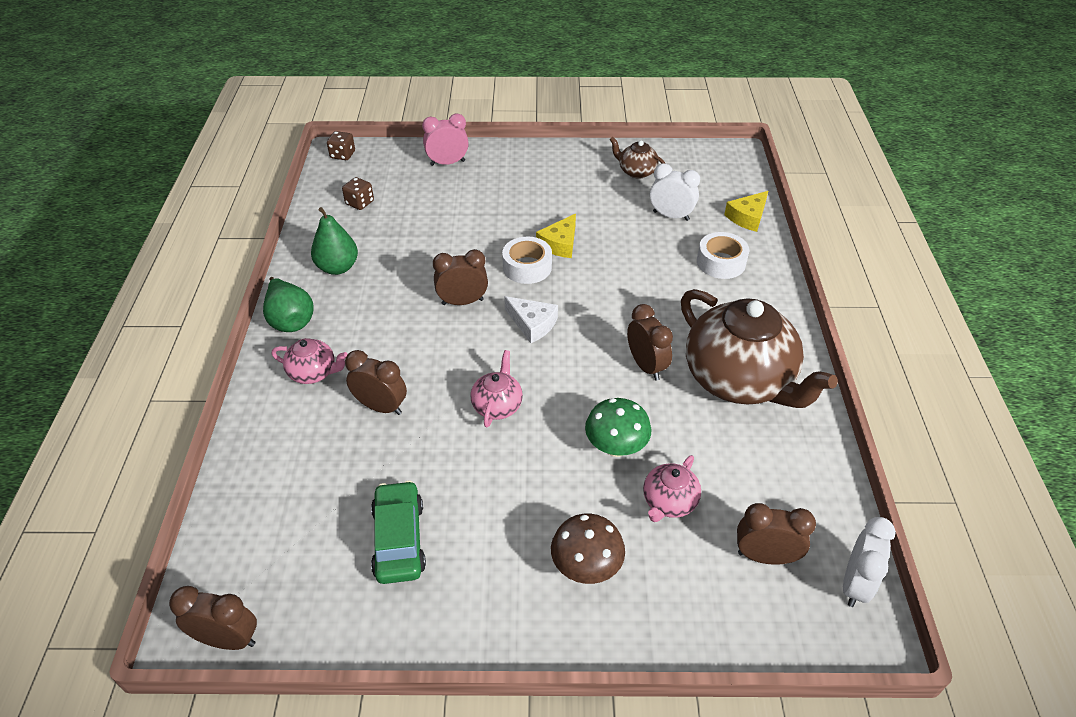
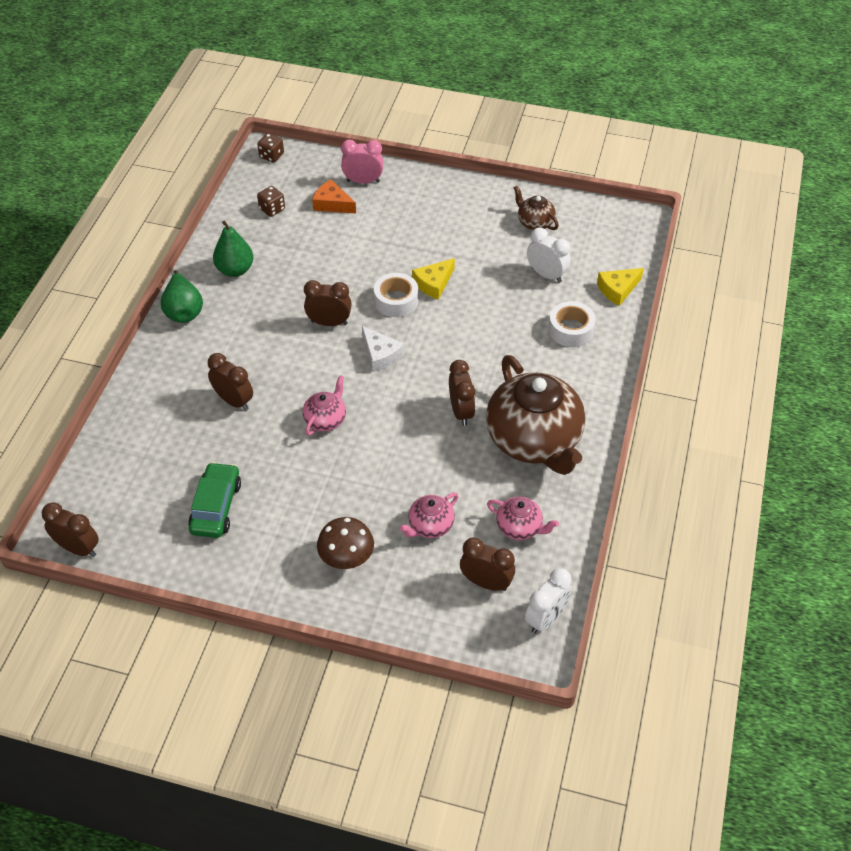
camera: 15 degrees right, 5 degrees up
(313, 373) = (190, 361): pink teapot -> pink teapot (520, 527)
(423, 188) = (332, 204): none -> orange cheese
(616, 447) = (407, 473): green mushroom -> none

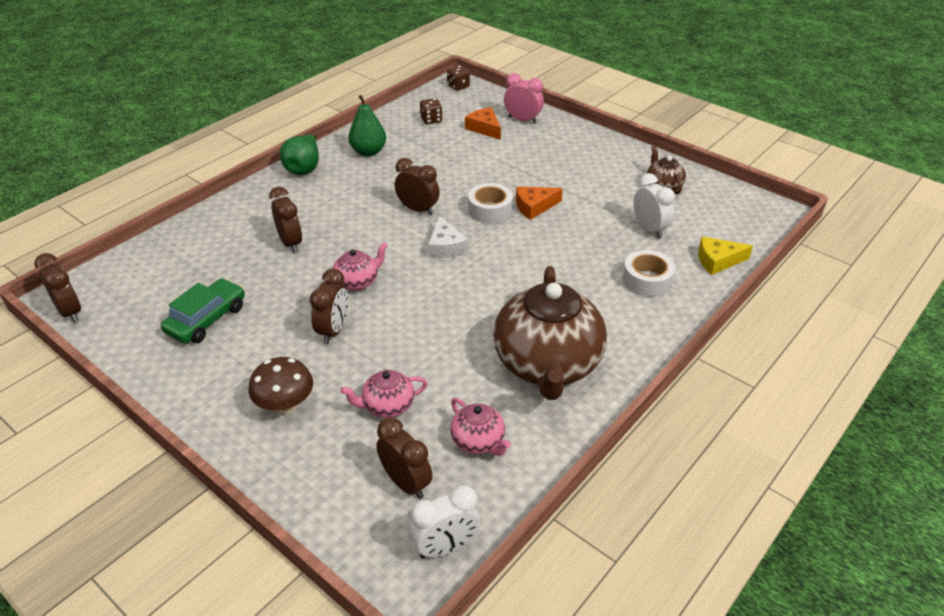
camera: 25 degrees right, 10 degrees down
(434, 283) = (534, 207): yellow cheese -> orange cheese
(461, 411) = (489, 315): brown clock -> brown clock (333, 330)

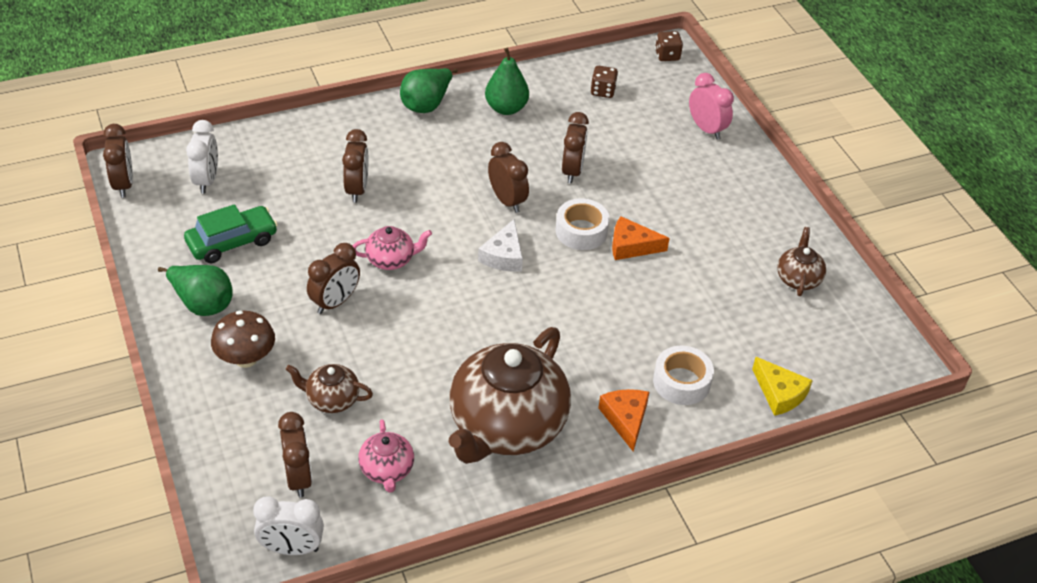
camera: 25 degrees right, 5 degrees up
(212, 378) = (202, 303): none -> green pear
(387, 406) = (331, 399): pink teapot -> brown teapot
(450, 174) = (572, 171): none -> brown clock
(484, 128) = (654, 125): orange cheese -> orange cheese (625, 419)
(649, 229) = (736, 324): white clock -> white clock (206, 180)
(718, 261) = (779, 393): yellow cheese -> yellow cheese turned 150 degrees counterclockwise

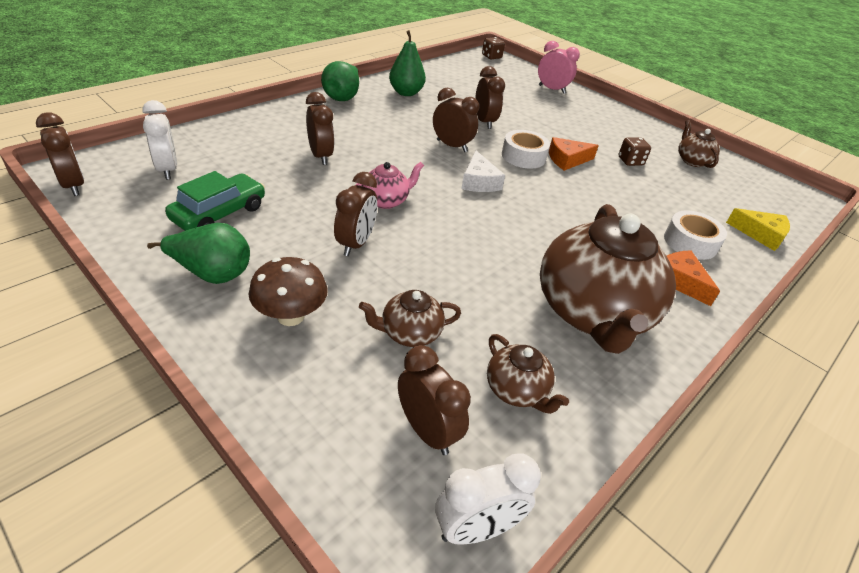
camera: 25 degrees left, 5 degrees down
(387, 470) = (517, 390): pink teapot -> brown teapot
(603, 91) = (466, 77): brown dice -> brown dice (630, 161)

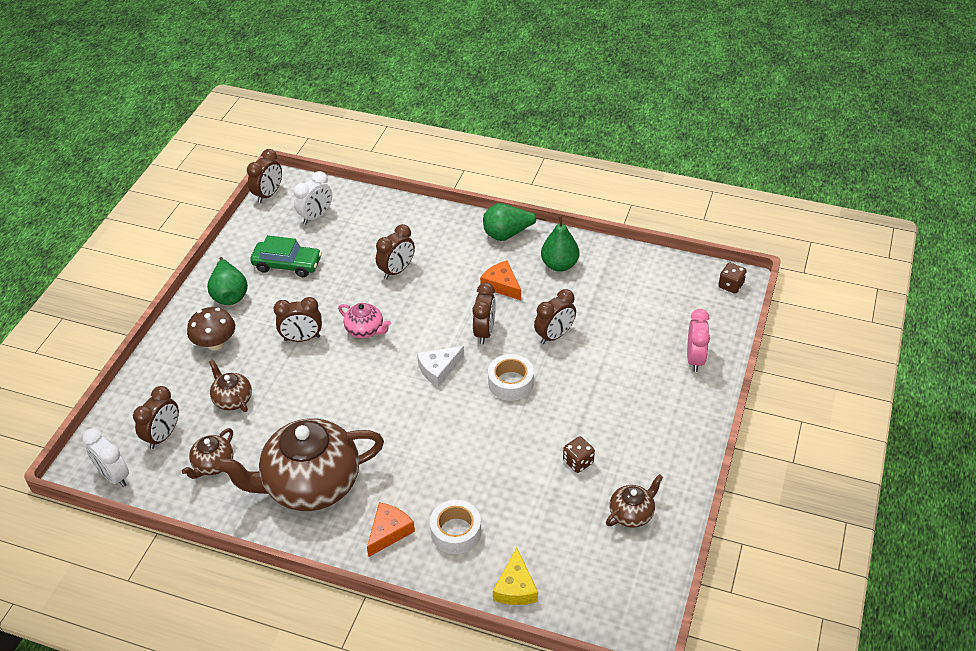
camera: 70 degrees right, 5 degrees up
(567, 160) = (534, 414): orange cheese -> orange cheese (501, 285)

